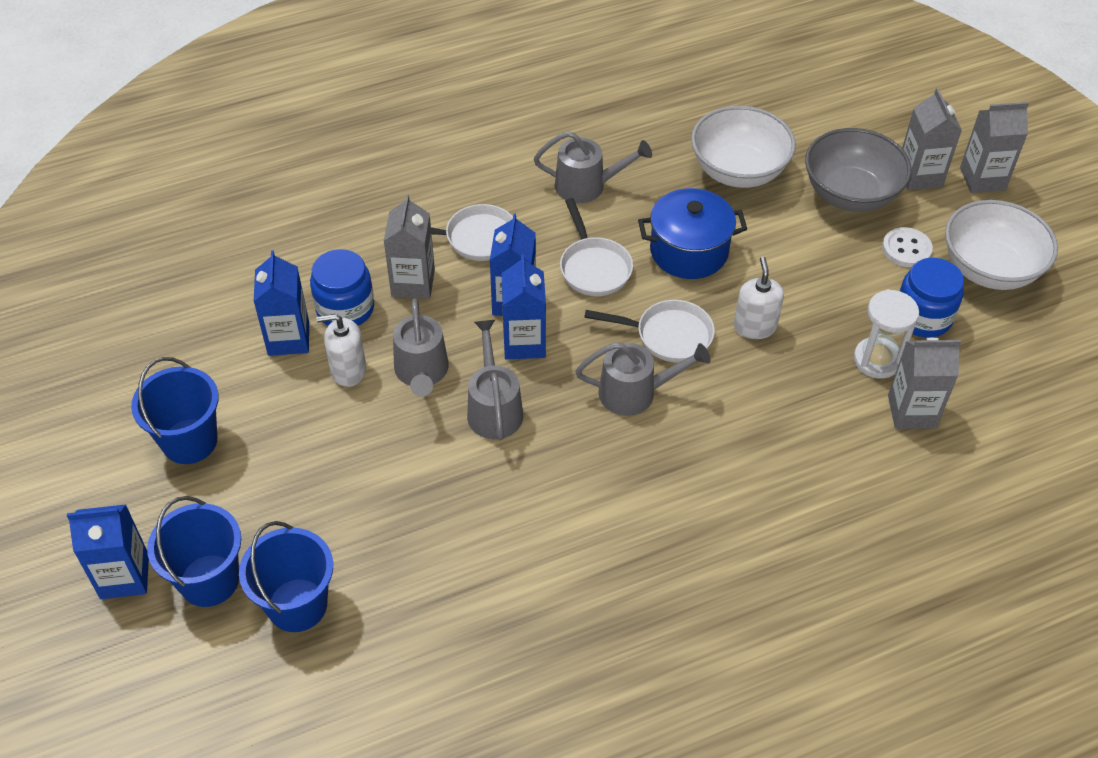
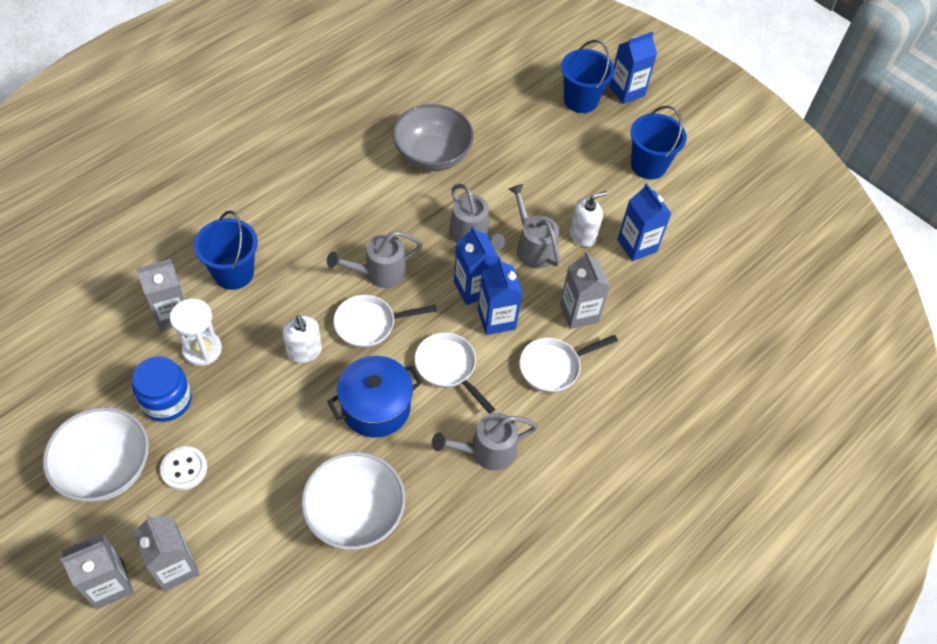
camera: 155 degrees right, 5 degrees up
(297, 605) = (526, 101): blue bucket -> blue bucket (233, 273)
(345, 308) = (614, 278): blue jar -> none
(850, 194) = (243, 519): grey bowl -> grey bowl (432, 156)

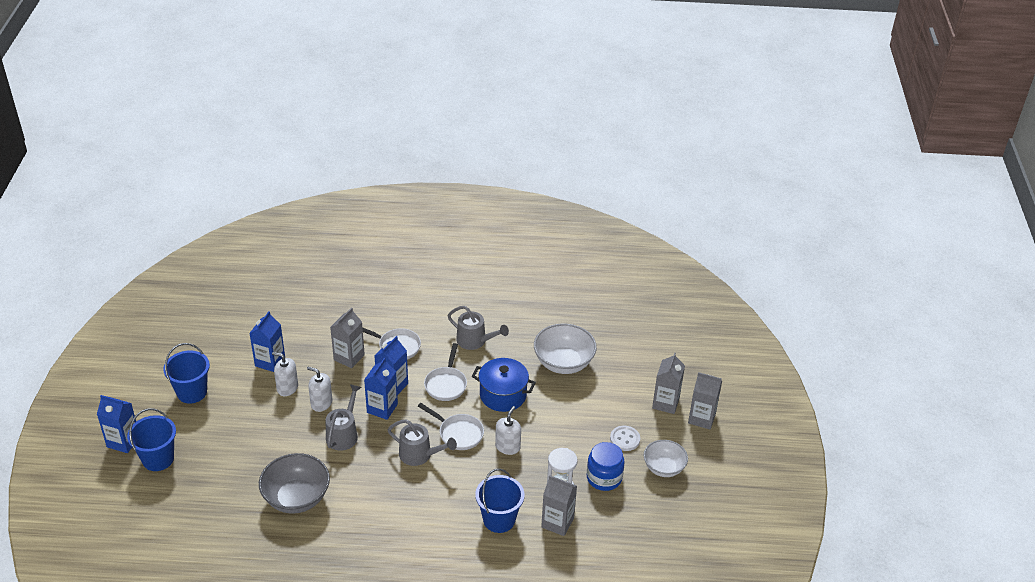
camera: 130 degrees left, 15 degrees down
(106, 469) = (663, 468): white bowl -> white bowl, size x0.66
(533, 246) = (321, 403): grey watering can -> white soap dispenser

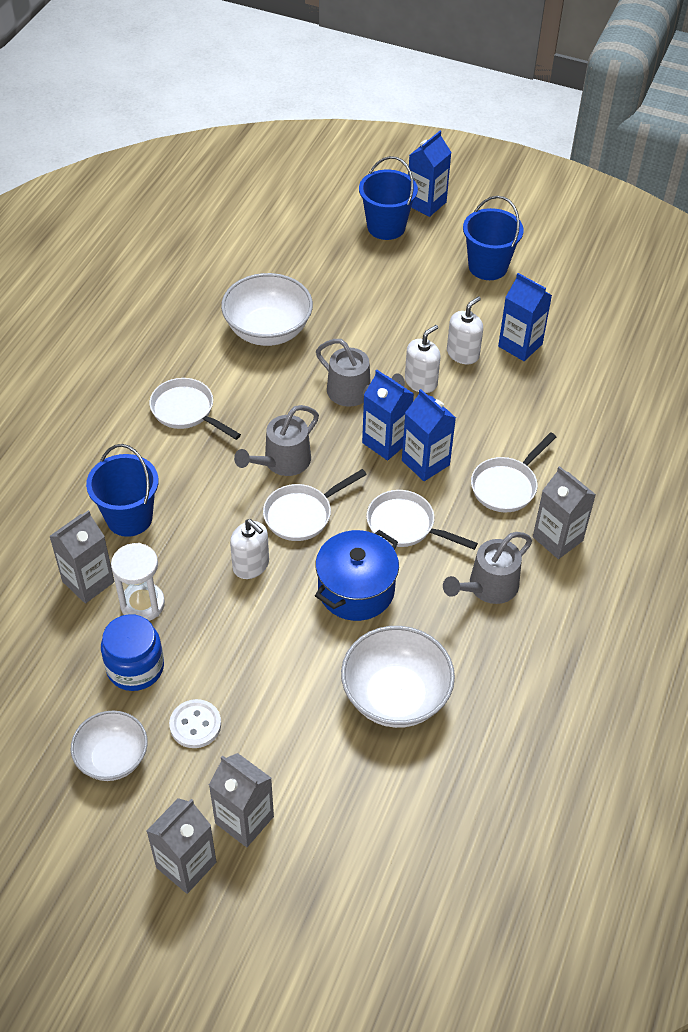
camera: 110 degrees right, 10 degrees up
(296, 498) = (268, 331): grey bowl -> white bowl
(349, 357) = (501, 427): grey carton -> grey carton (557, 539)
(393, 520) = (186, 411): none -> white pan

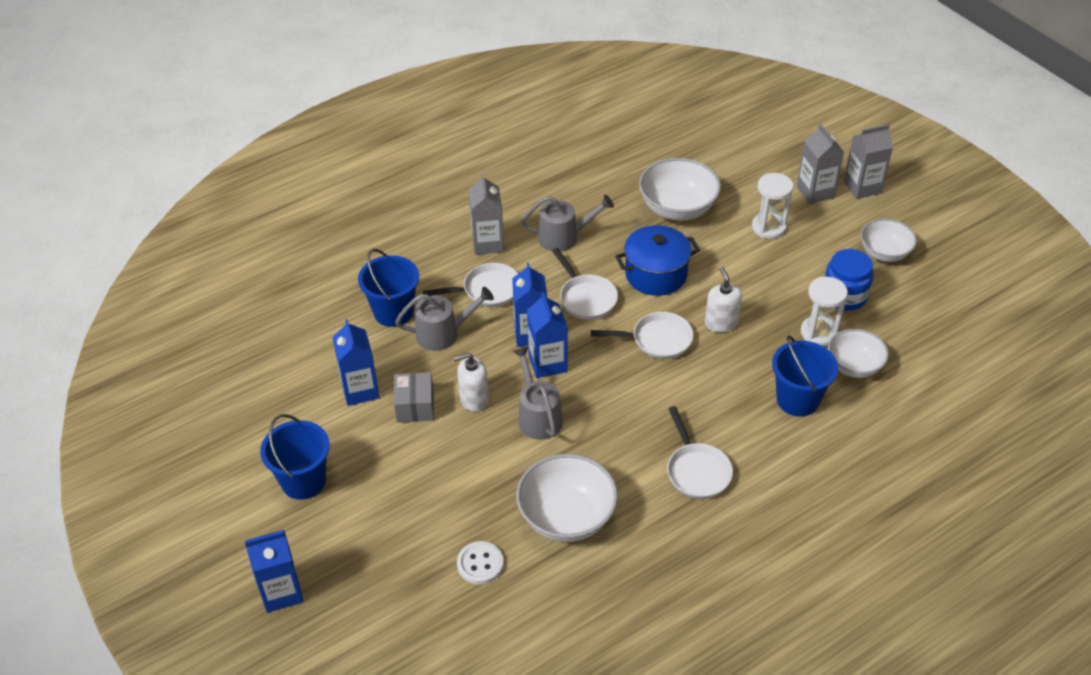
camera: 145 degrees left, 5 degrees down
(88, 582) = (854, 366): grey carton -> white bowl
(195, 725) = (819, 248): white button -> white button (480, 564)
(271, 725) = (768, 227): none -> white hourglass
(282, 462) = (644, 386): grey watering can -> grey watering can (444, 333)
(386, 227) = (350, 583): blue bucket -> blue bucket (393, 312)
(463, 354) = (415, 406): white soap dispenser -> grey box

